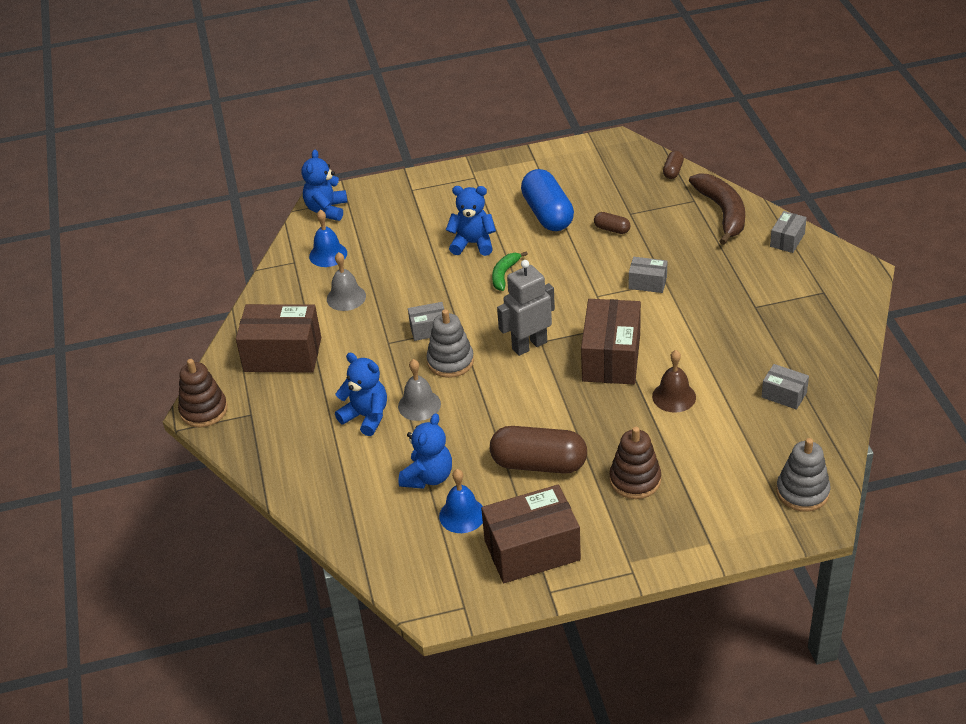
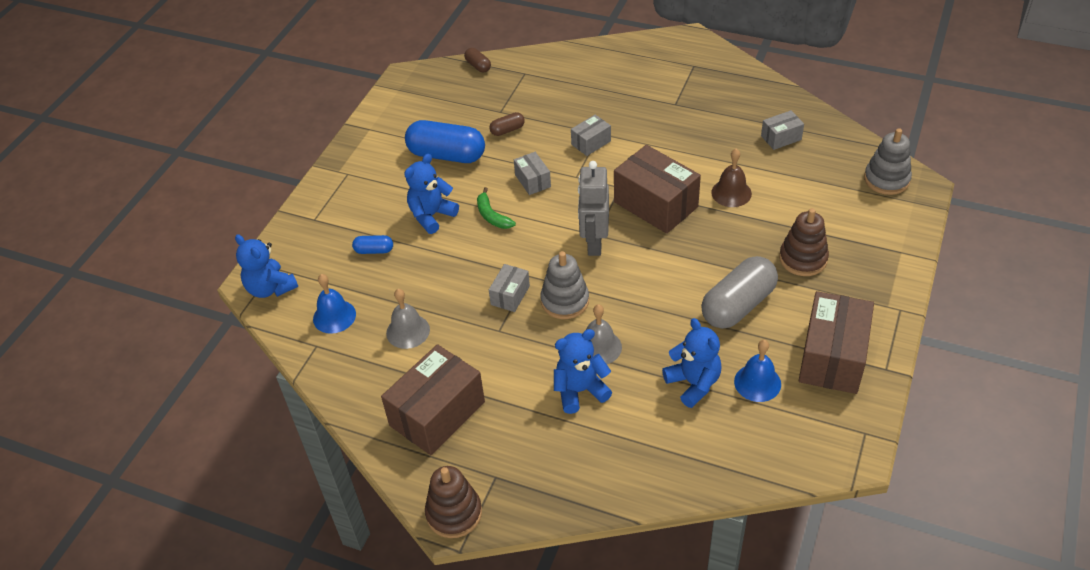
camera: 55 degrees left, 5 degrees up
(409, 236) = (374, 250): none -> blue capsule
(539, 464) = (738, 305): brown capsule -> grey capsule
(723, 212) = (555, 66): brown banana -> none
(787, 240) = (621, 53): grey box -> grey box (533, 181)

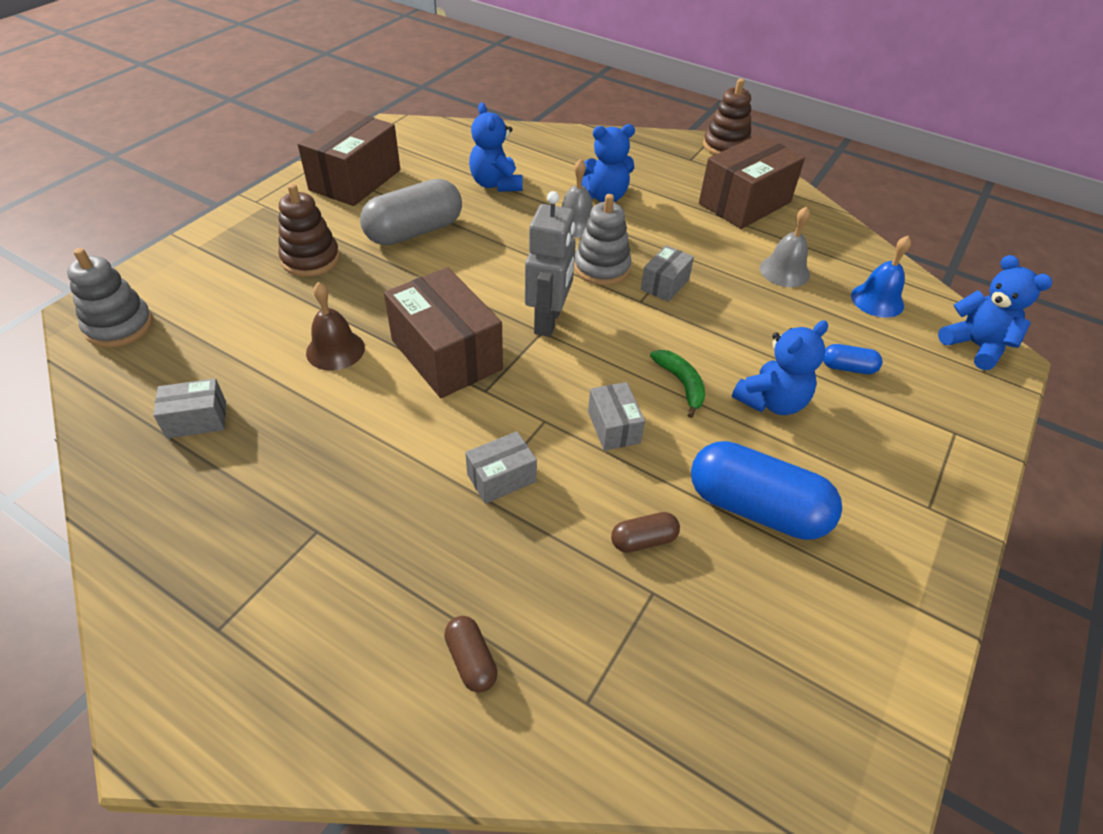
camera: 175 degrees left, 0 degrees up
(478, 66) = (696, 761): brown capsule -> brown capsule (471, 660)
(757, 382) = (437, 175): blue bell -> none

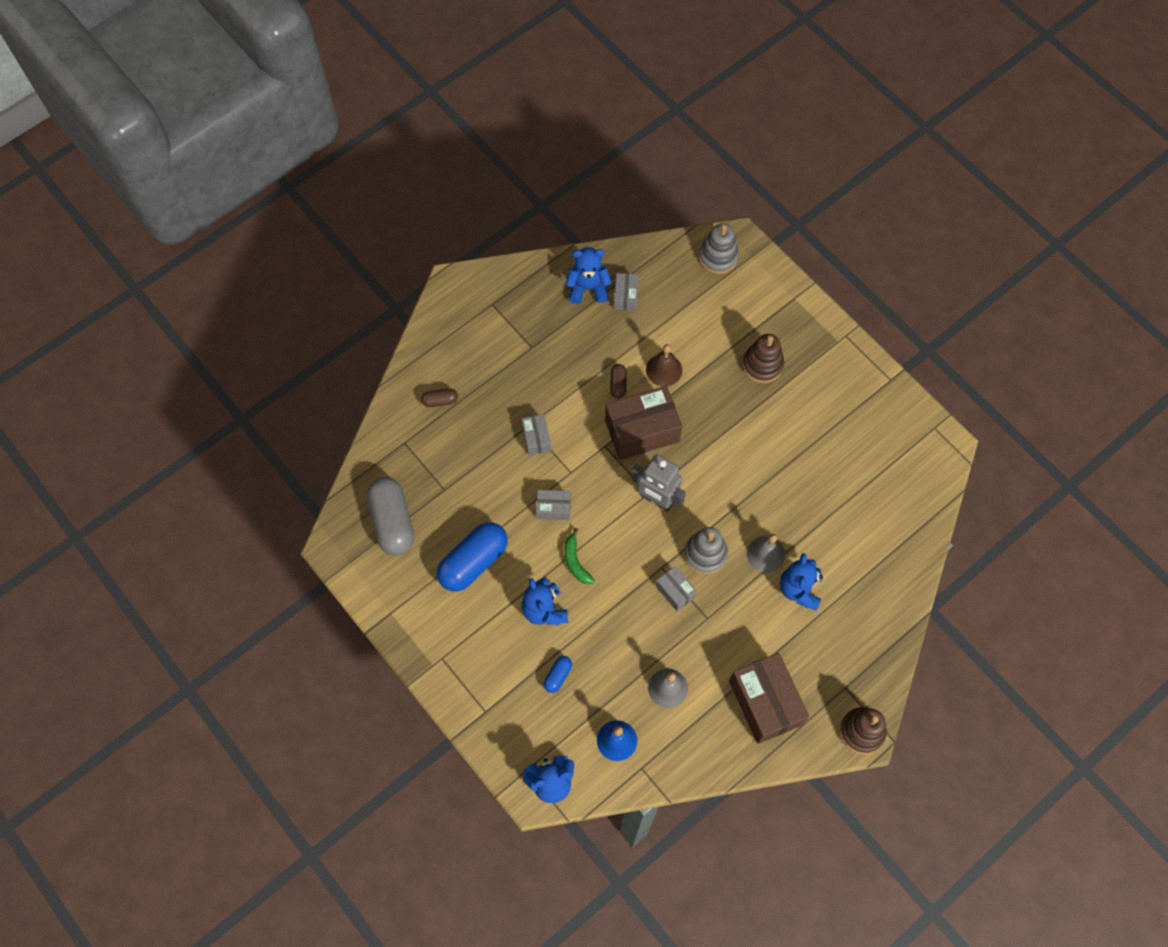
camera: 110 degrees right, 20 degrees up
(355, 180) = (862, 406): brown box -> none
(414, 231) = (781, 436): grey capsule -> grey capsule (392, 522)
(496, 184) = (835, 509): blue teddy bear -> blue teddy bear (588, 288)
(643, 540) = (474, 496): brown capsule -> brown capsule (618, 384)
(681, 384) = (575, 561): green banana -> green banana turned 75 degrees clockwise

